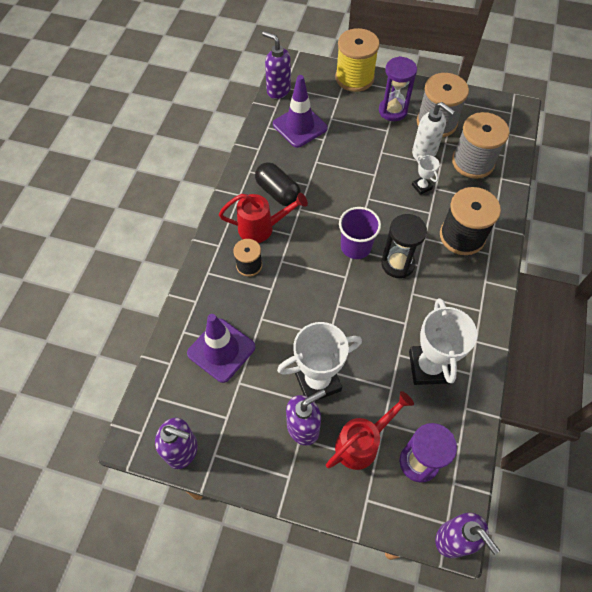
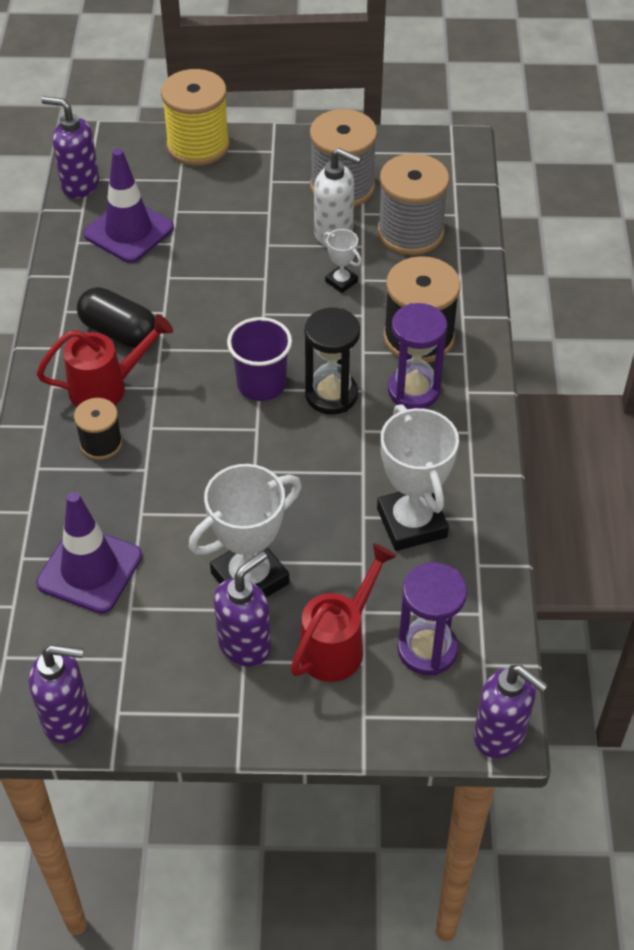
camera: 15 degrees left, 10 degrees down
(393, 111) = (270, 182): purple hourglass -> purple hourglass (413, 390)

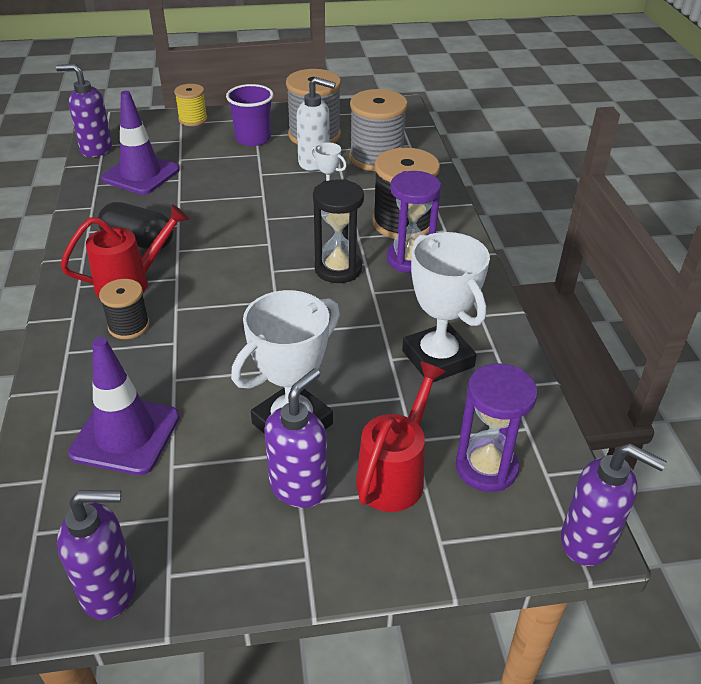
camera: 10 degrees left, 10 degrees down
(198, 146) = (193, 119): yellow spool -> yellow spool, size x0.56
(261, 384) = (274, 267): purple cup -> purple cup (253, 139)

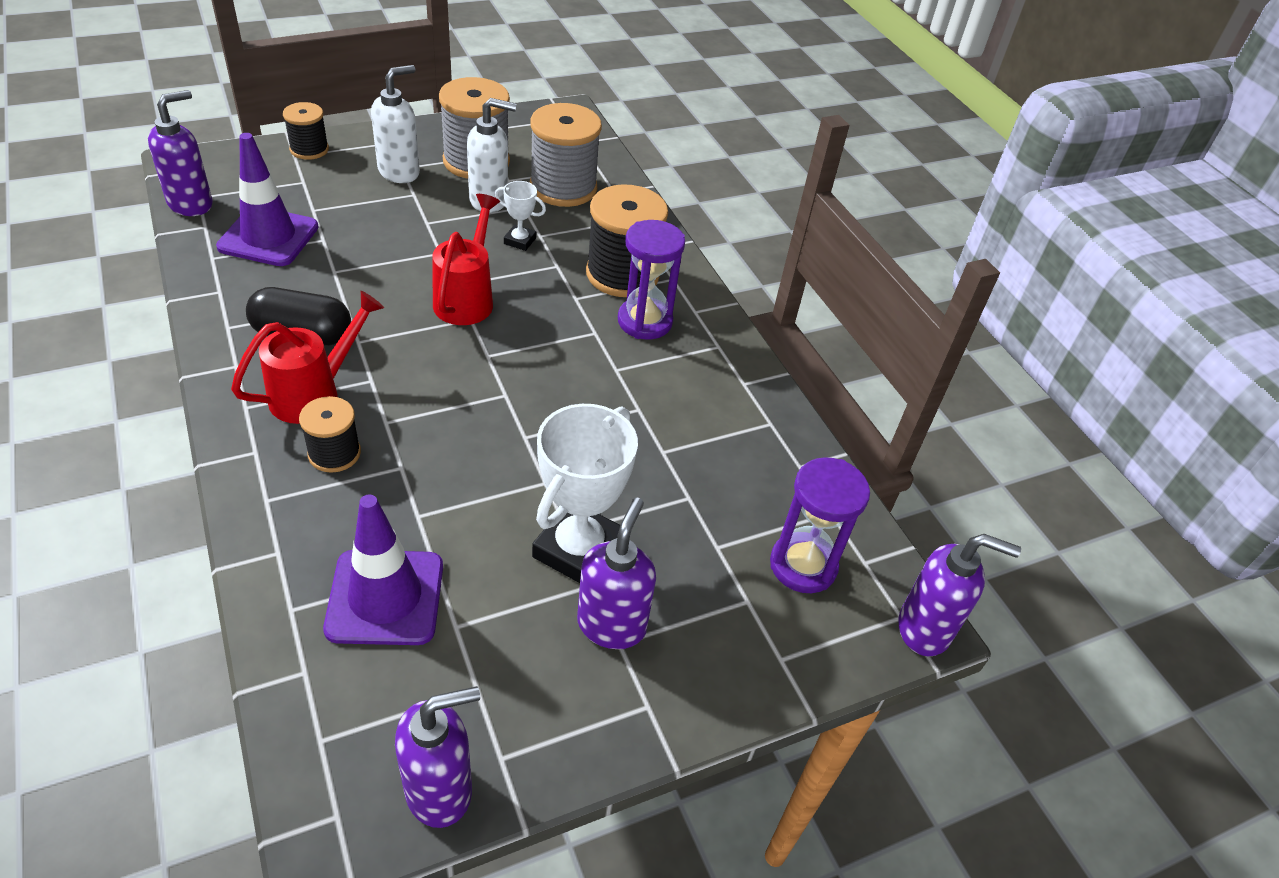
camera: 20 degrees left, 5 degrees up
(96, 149) = (191, 204): purple soap dispenser -> purple soap dispenser turned 135 degrees clockwise
(193, 119) = (309, 149): yellow spool -> black spool
(253, 139) = (399, 172): purple cup -> white soap dispenser
(338, 269) = (566, 344): black hourglass -> none
(395, 474) = (711, 591): red watering can -> red watering can (467, 298)
(438, 359) = (714, 444): white trophy -> none

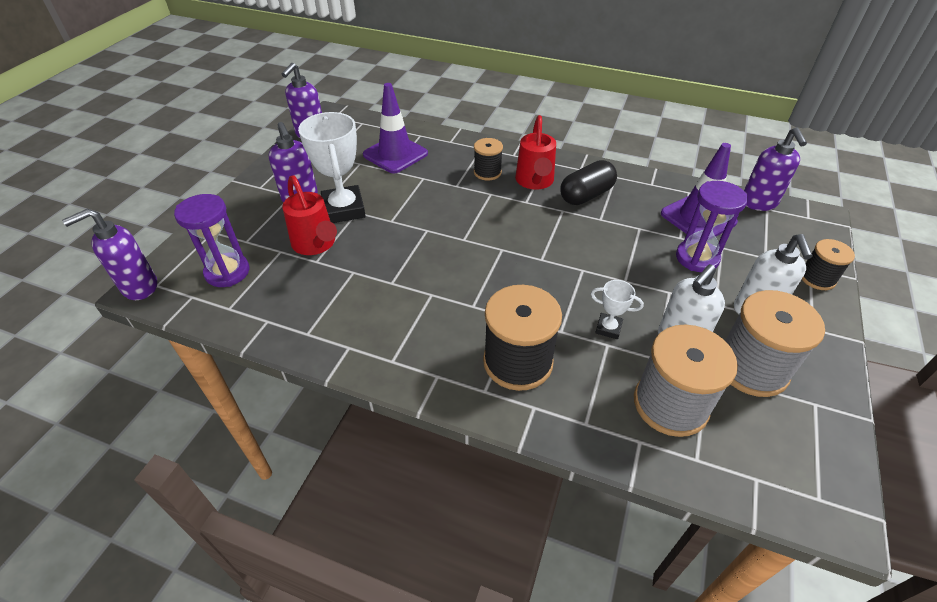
camera: 140 degrees right, 0 degrees up
(467, 298) = (563, 267): red watering can -> red watering can (316, 245)
(520, 241) = (608, 328): white trophy -> white trophy turned 45 degrees clockwise
(644, 321) = (456, 338): purple hourglass -> purple hourglass (697, 258)

